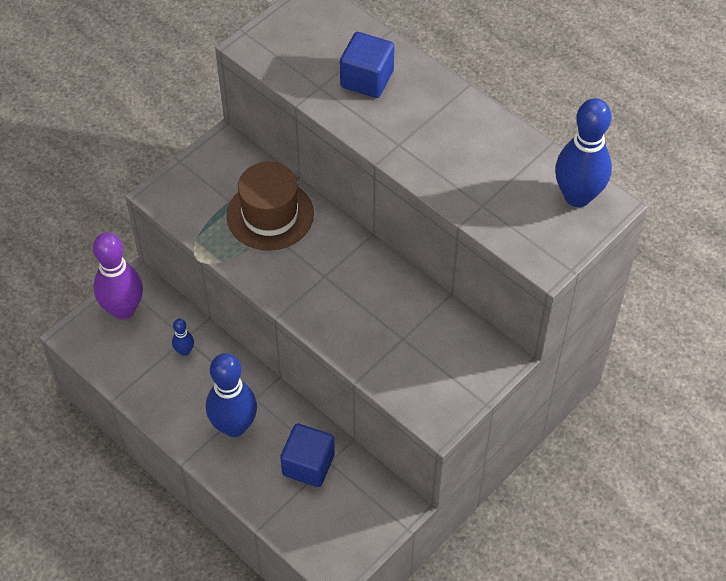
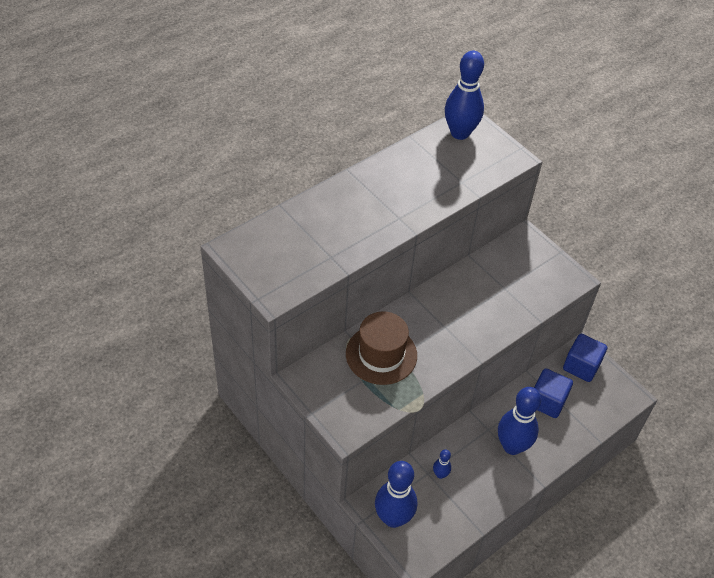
camera: 85 degrees left, 5 degrees down
(123, 309) = (393, 518): purple bowling pin -> blue bowling pin
(367, 79) = (329, 226): blue cube -> blue cube (581, 366)

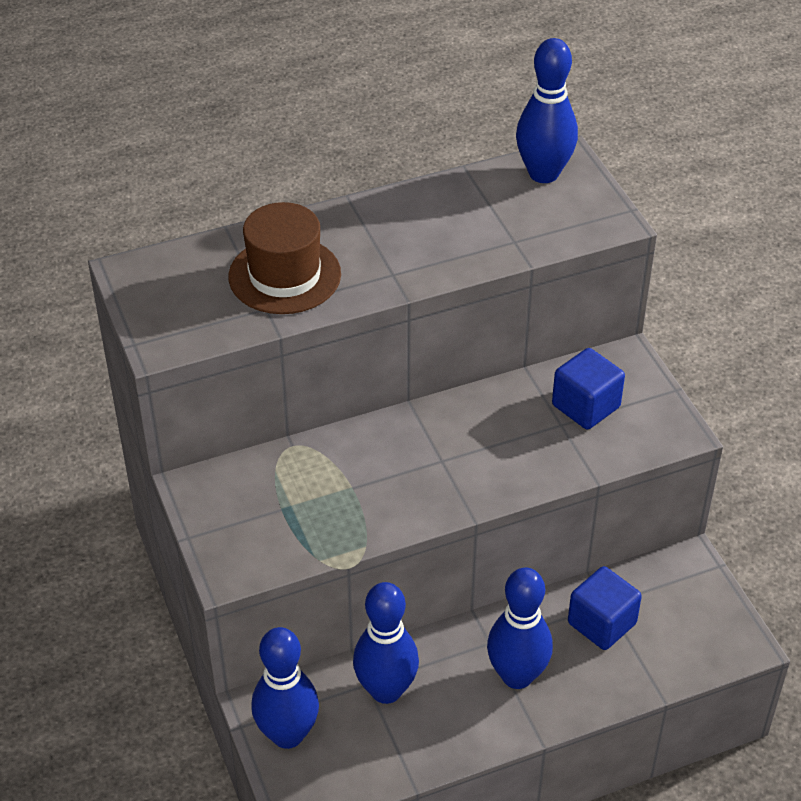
camera: 20 degrees right, 5 degrees down
(381, 354) = (326, 479): brown hat -> brown hat (284, 275)
(440, 474) = (386, 690): blue bowling pin -> blue bowling pin, size x2.23
(581, 366) = (680, 583): blue cube -> blue cube (586, 406)

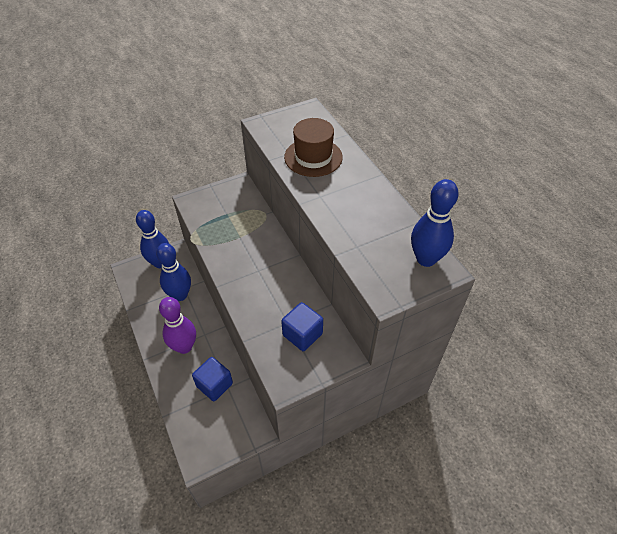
camera: 85 degrees right, 5 degrees up
(517, 675) = (184, 347): blue bowling pin -> purple bowling pin

